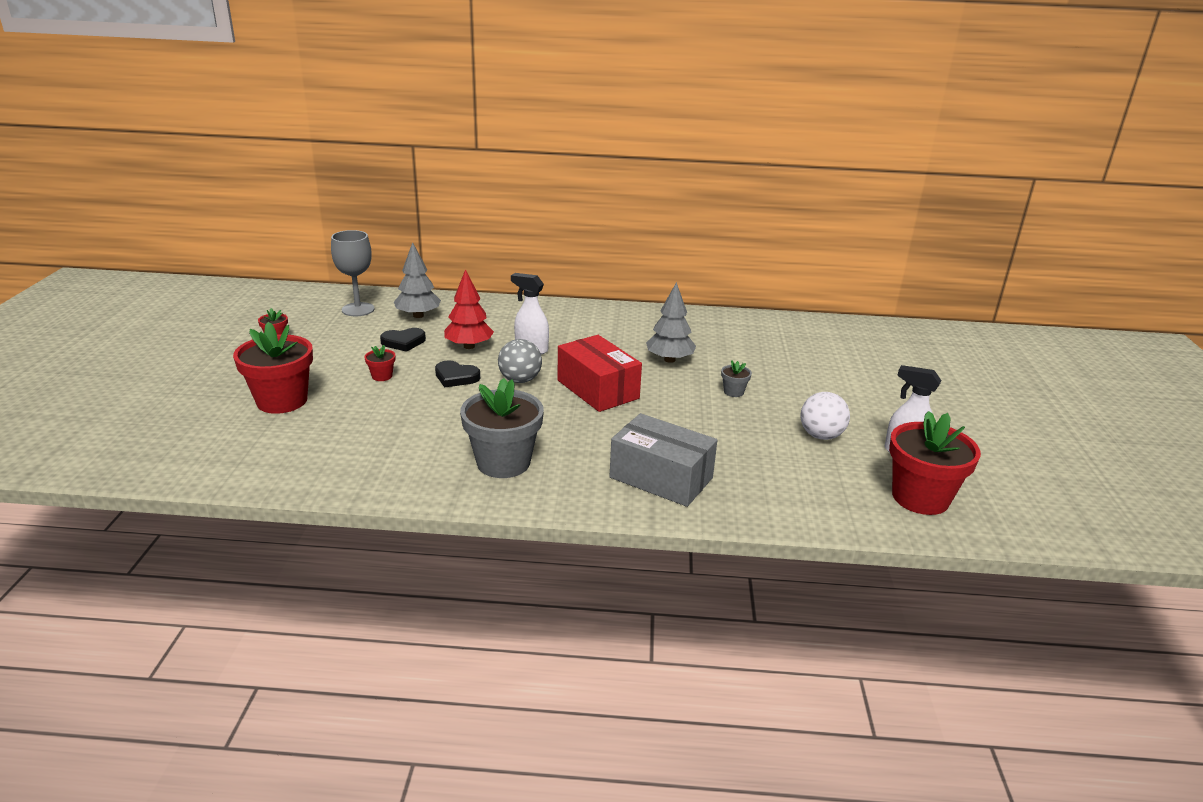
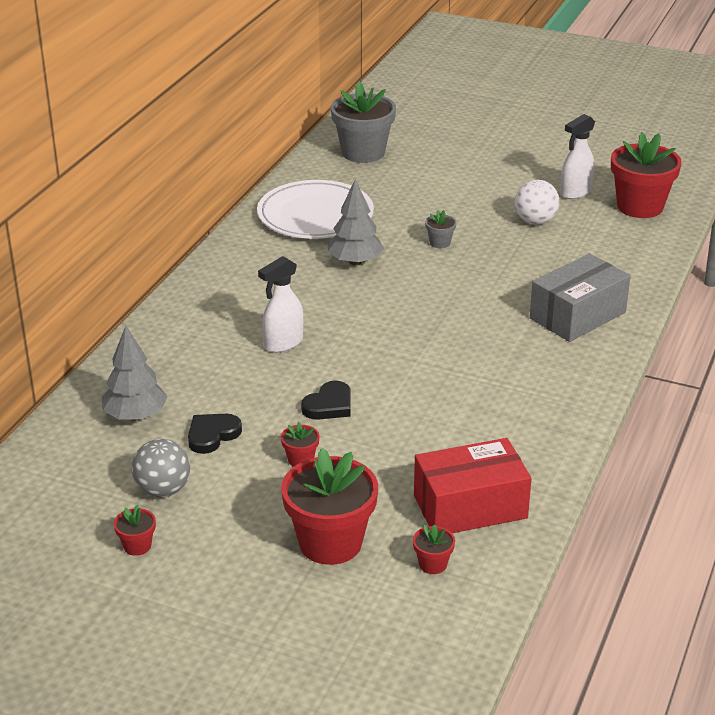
camera: 70 degrees left, 5 degrees up
(256, 445) = (432, 564): none -> red flower pot
(358, 309) = (81, 466): grey goblet -> none
(403, 342) = (212, 435): black heart -> black heart turned 135 degrees counterclockwise
(469, 346) = (252, 386): red tree -> none
(503, 462) = (525, 397): grey flower pot -> grey flower pot (363, 152)
(520, 380) = (357, 362): grey ball -> grey ball (163, 490)
(597, 389) = (400, 317): red box -> red box (470, 506)
(728, 334) = (315, 215): none -> white plate

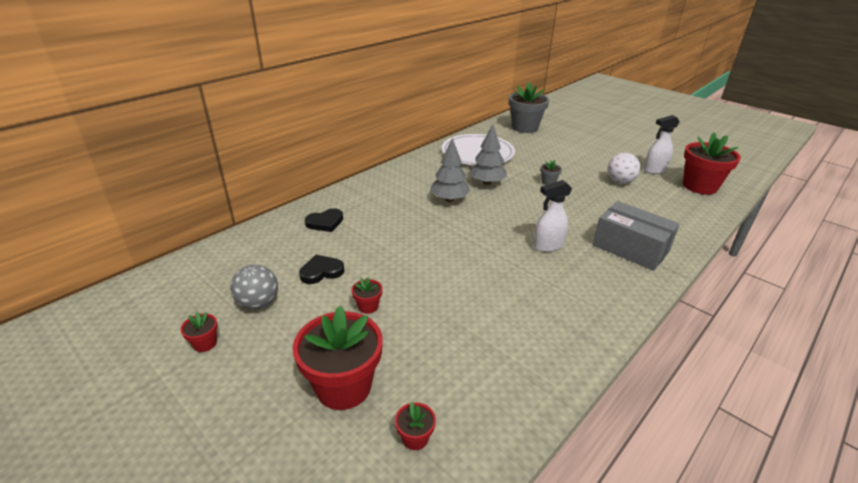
camera: 20 degrees right, 0 degrees up
(135, 416) = (284, 246): grey tree -> grey tree (449, 199)
(283, 343) = (410, 221): white spray bottle -> white spray bottle (547, 246)
(329, 405) = (414, 270): black heart -> black heart (325, 222)
(470, 506) = (477, 387): red box -> none
(577, 315) = (630, 248): grey box -> grey box turned 60 degrees clockwise

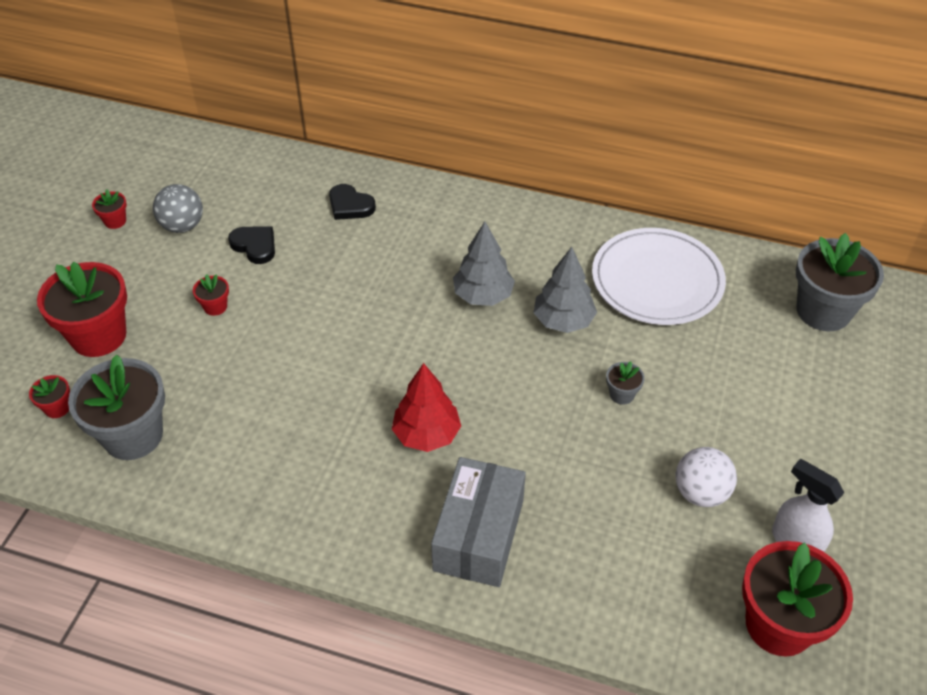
camera: 65 degrees right, 15 degrees up
(479, 388) = (133, 435): none -> grey flower pot
(547, 246) = (426, 435): white spray bottle -> red tree

